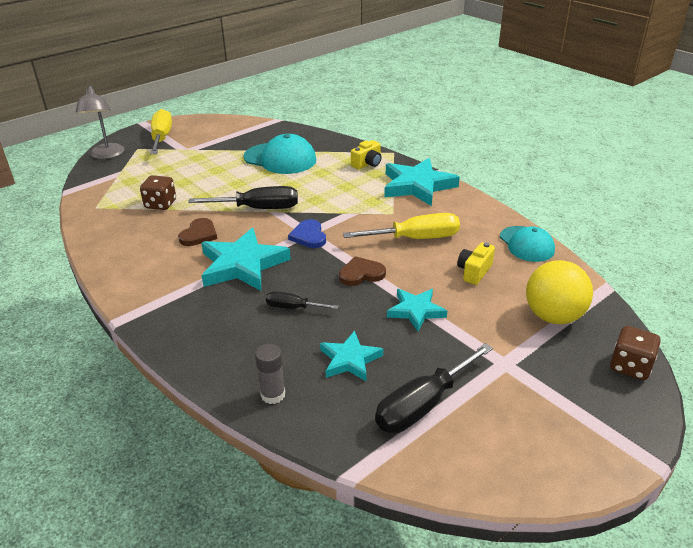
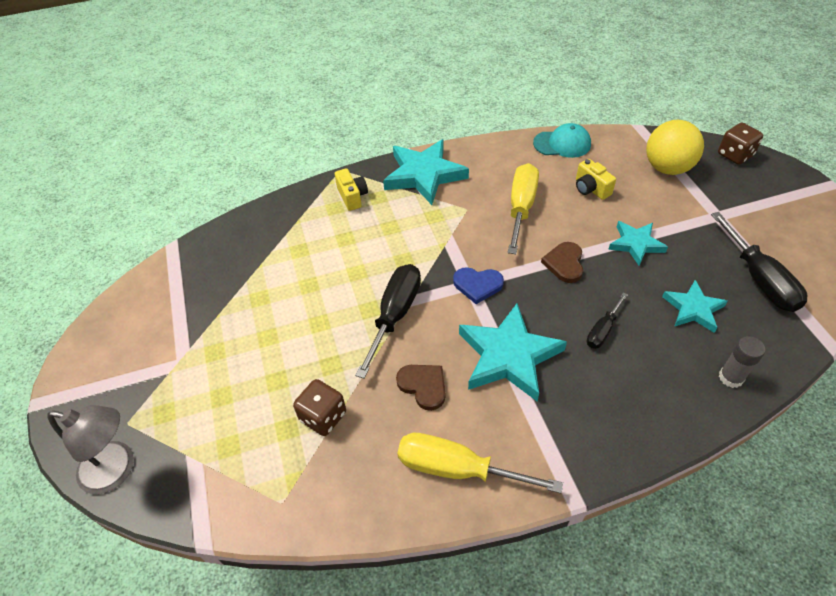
camera: 65 degrees left, 15 degrees up
(162, 138) = (116, 385): yellow screwdriver -> yellow screwdriver (457, 469)
(280, 159) = (285, 267): turquoise cap -> none

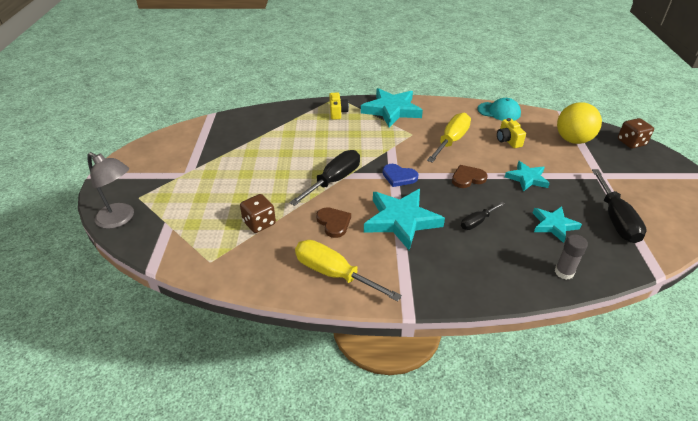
camera: 15 degrees right, 10 degrees down
(564, 263) = (467, 178): brown heart -> brown heart turned 45 degrees clockwise

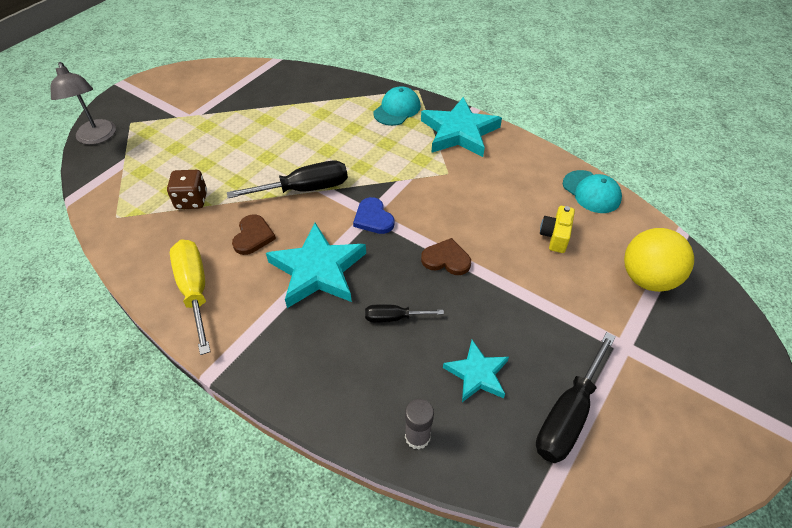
camera: 35 degrees right, 10 degrees up
(337, 112) = (397, 109): yellow camera -> turquoise cap
(451, 141) = (483, 203): yellow screwdriver -> none
(527, 178) = (518, 297): turquoise star -> none
(631, 142) = (734, 325): brown dice -> none

